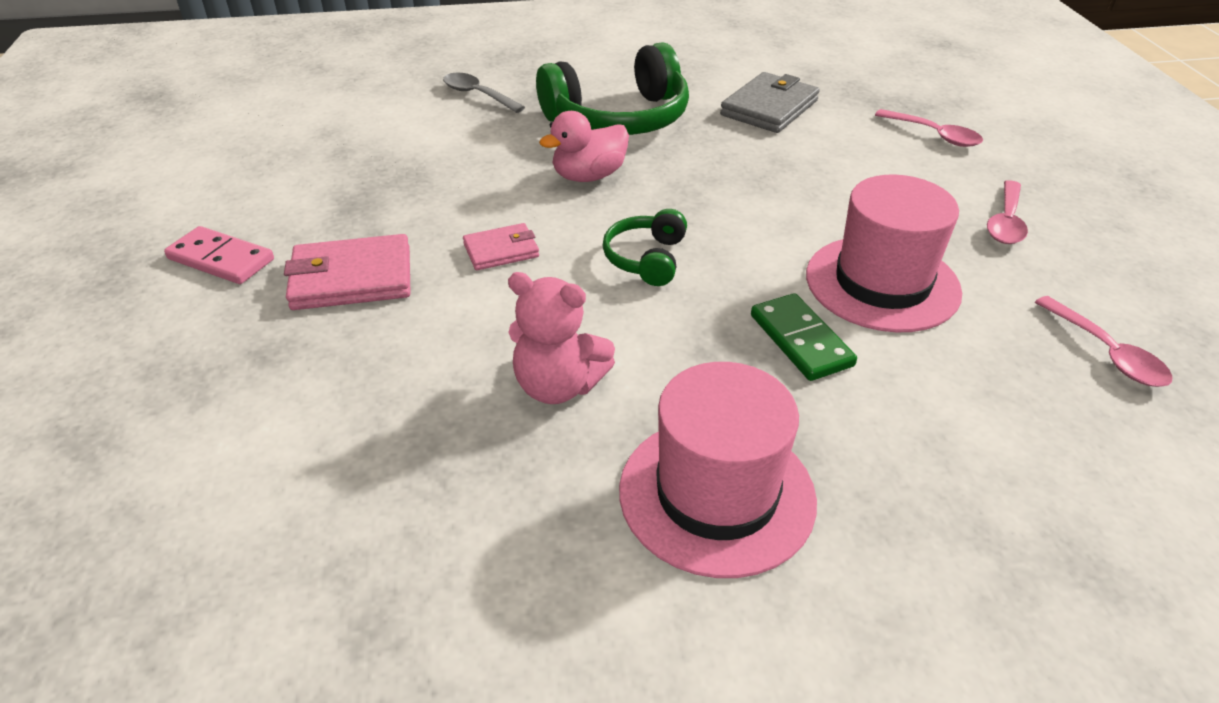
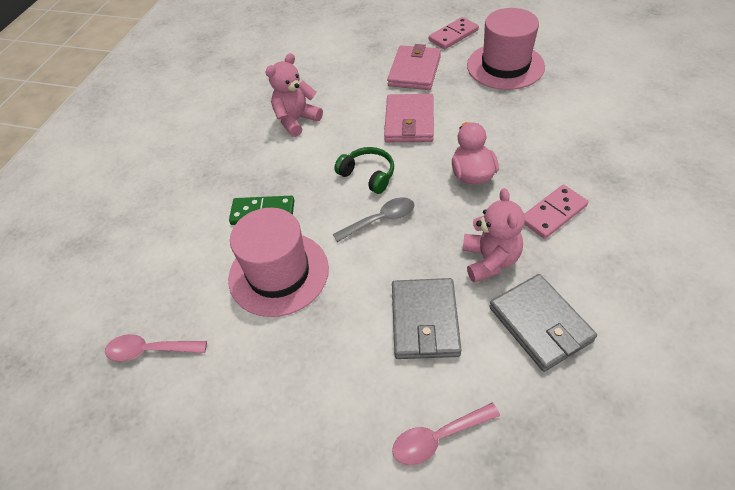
camera: 120 degrees right, 10 degrees up
(478, 95) = (619, 144): grey spoon -> grey spoon (380, 220)
(501, 250) = (409, 121): pink wallet -> pink wallet, size x1.67
(619, 118) = (553, 213): green headphones -> pink domino
(717, 143) = (490, 260): none -> pink teddy bear
(717, 494) = (206, 149): pink hat -> pink hat (505, 66)
(831, 164) = (425, 321): none -> grey wallet
(1006, 222) = (289, 395): pink spoon -> none

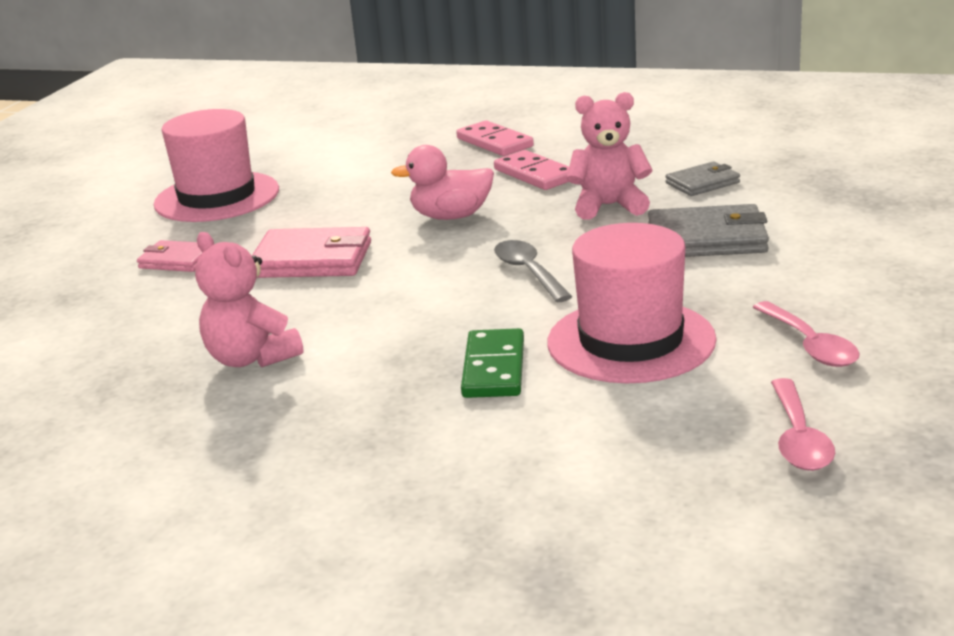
camera: 90 degrees left, 25 degrees down
(368, 175) = (428, 285): green headphones -> none
(414, 71) = (177, 260): pink wallet -> pink wallet, size x0.60
(438, 437) = (862, 228): pink spoon -> pink spoon (809, 345)
(453, 35) = (98, 233): pink domino -> pink domino (494, 142)
(540, 324) = (702, 183): grey wallet -> grey wallet, size x0.60

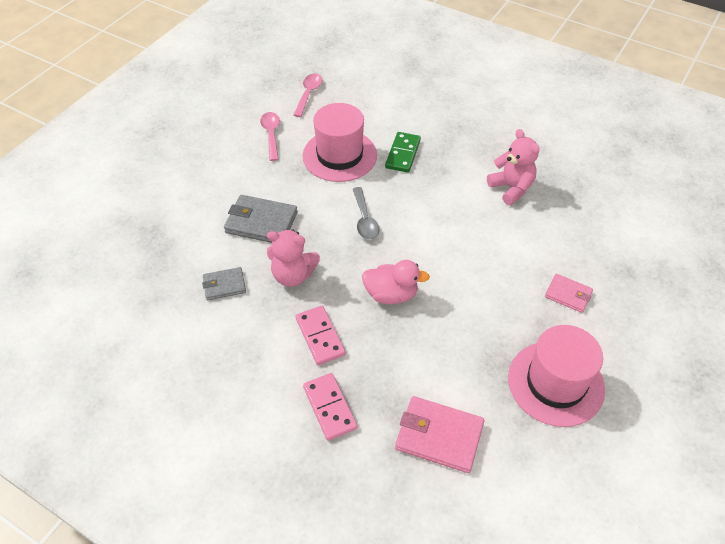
camera: 170 degrees left, 25 degrees up
(312, 260) = (482, 268): pink wallet -> pink wallet (439, 436)

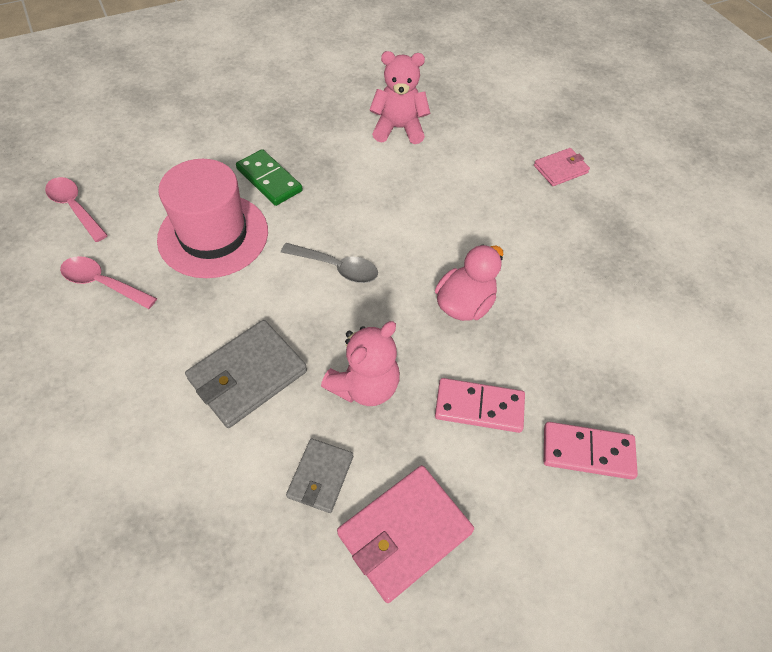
camera: 60 degrees left, 5 degrees up
(439, 436) = (675, 366): pink wallet -> pink wallet (404, 533)
(555, 383) = (656, 238): pink hat -> none

